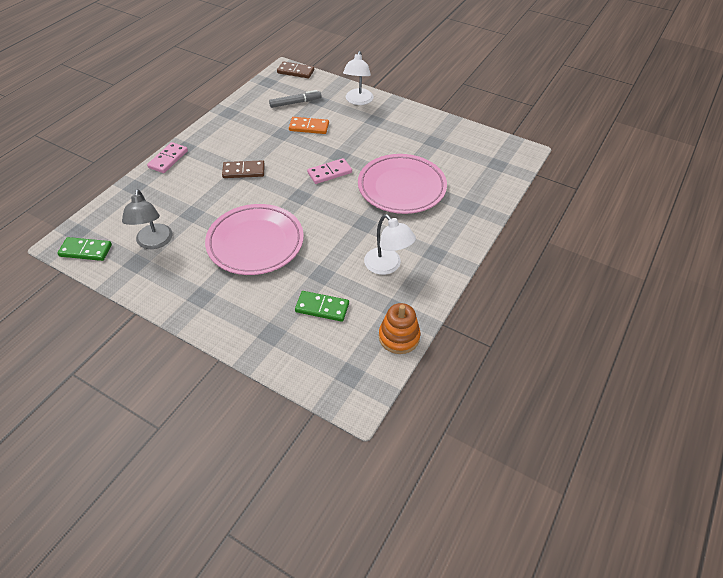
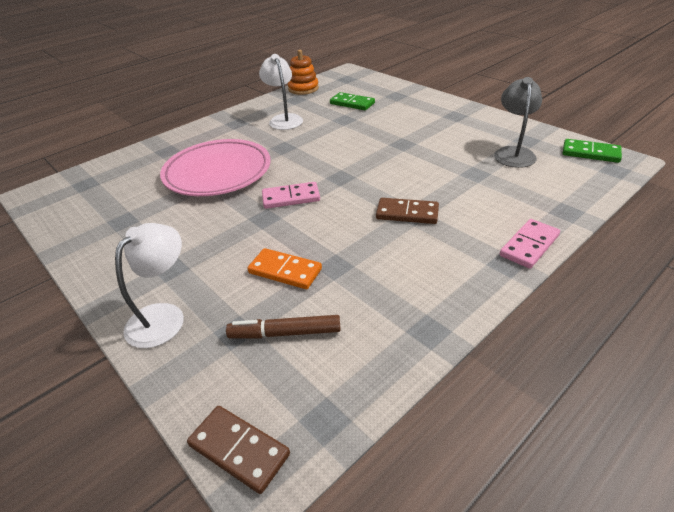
camera: 160 degrees left, 10 degrees down
(255, 243) = (401, 143): pink plate -> none
(295, 103) = (285, 333): grey marker -> brown marker

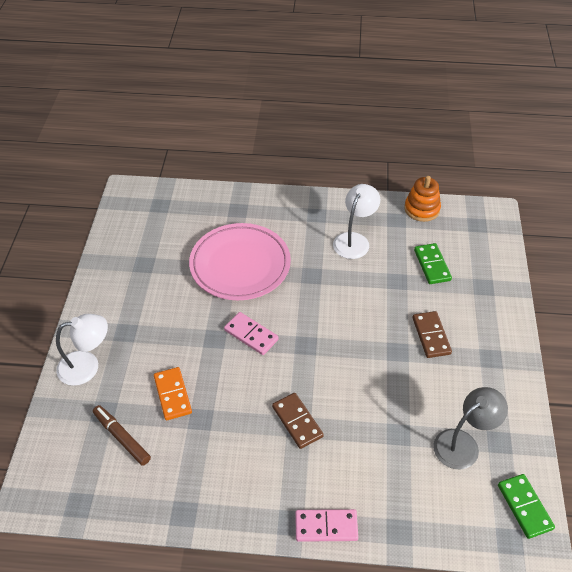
camera: 45 degrees right, 10 degrees up
(239, 449) = (34, 479): brown domino -> brown domino (431, 336)

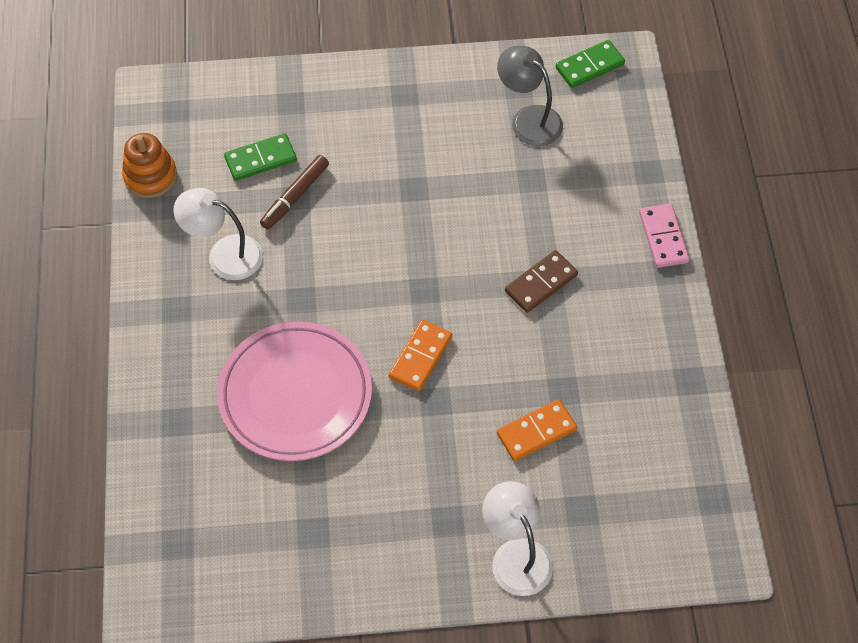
camera: 100 degrees left, 10 degrees up
(122, 437) = (613, 476): brown marker -> brown marker (295, 196)
(251, 335) = (420, 357): pink domino -> orange domino
(431, 336) = (382, 155): brown domino -> none

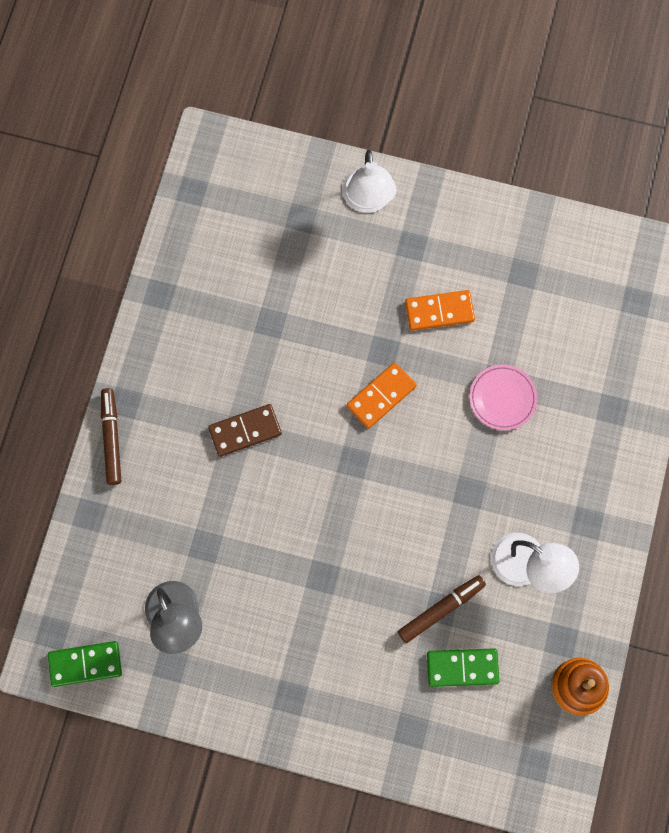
camera: 160 degrees left, 15 degrees up
(295, 395) = (502, 398): pink plate -> pink plate, size x0.48
(536, 431) = (309, 294): orange domino -> orange domino (439, 311)
(663, 237) = (112, 438): pink domino -> brown marker

